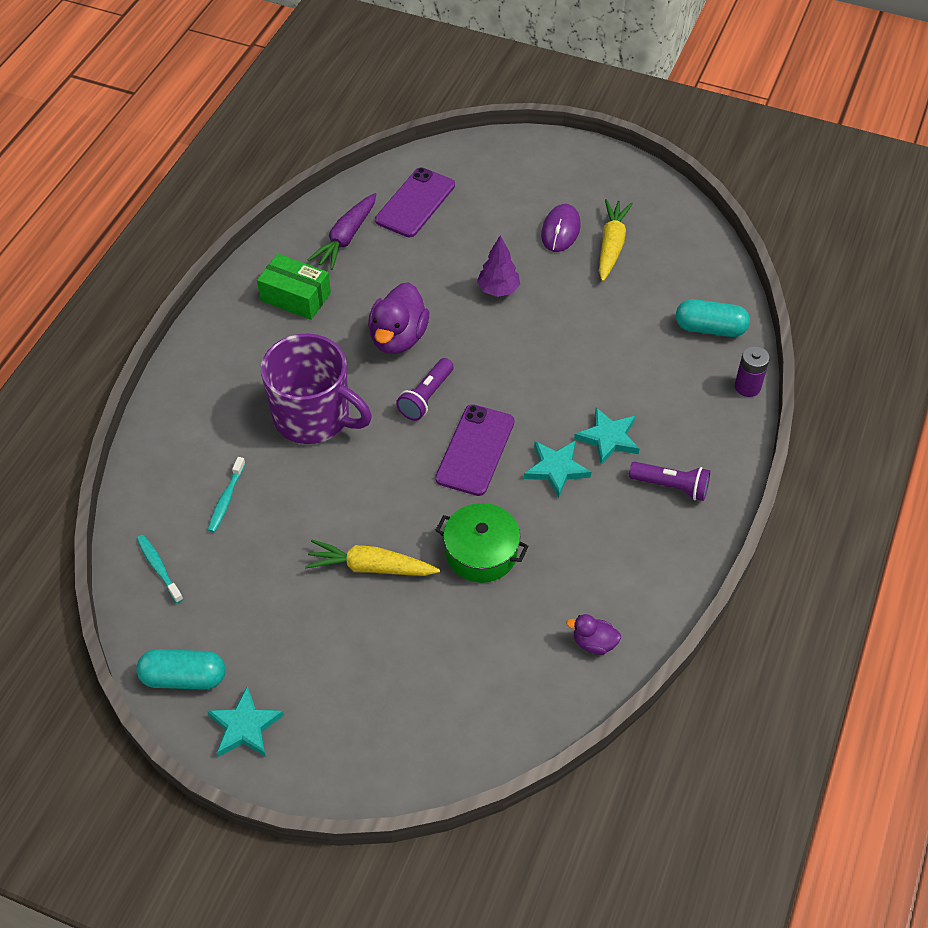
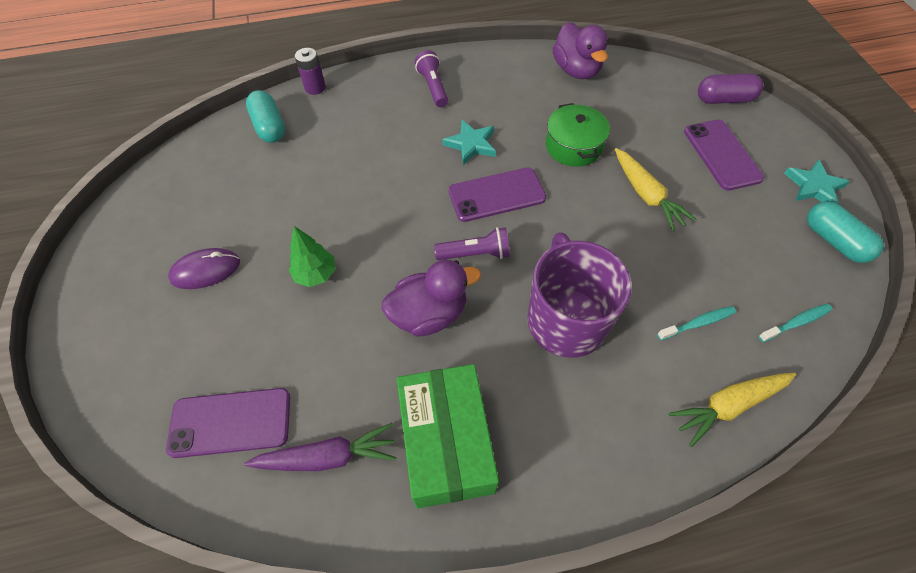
camera: 125 degrees left, 5 degrees up
(159, 568) = (796, 323): turquoise toothbrush -> turquoise toothbrush turned 135 degrees counterclockwise
(295, 297) = (446, 443): green box -> green box, size x1.52
(355, 679) = (721, 154): none -> purple phone
(423, 761) = (724, 99): none -> purple capsule
(498, 290) = (316, 274): purple tree -> green tree
(594, 643) = (576, 70): purple duck -> purple duck, size x1.90
(608, 438) = (420, 132): turquoise star -> none
(611, 245) = (206, 225): yellow carrot -> yellow carrot (728, 406)

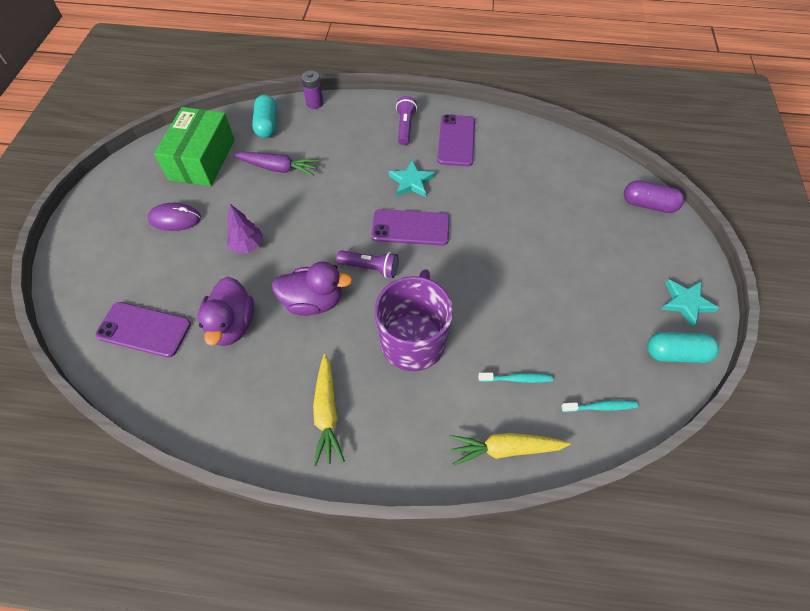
camera: 20 degrees right, 0 degrees up
(316, 274) = (247, 246): green tree -> purple tree
(328, 456) = (195, 375): purple carrot -> purple carrot (278, 168)
(446, 443) = (279, 397): green box -> green box (202, 159)
(573, 146) = (493, 207): green pot -> none
(576, 70) = (531, 144): purple duck -> purple duck (232, 325)
(646, 195) = (532, 264): yellow carrot -> yellow carrot (327, 413)
(721, 154) = (618, 251): purple phone -> purple phone (456, 140)
(834, 241) = (676, 353): turquoise capsule -> turquoise capsule turned 75 degrees counterclockwise

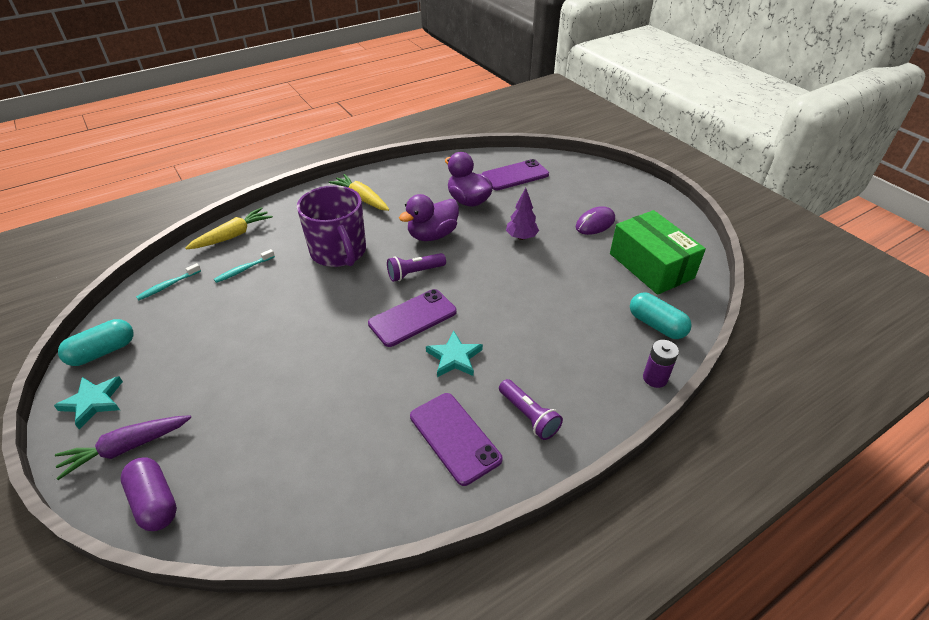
camera: 140 degrees right, 15 degrees down
(278, 168) = (584, 296): purple carrot -> purple carrot (126, 448)
(648, 205) = (155, 502): purple capsule -> purple capsule turned 75 degrees clockwise

